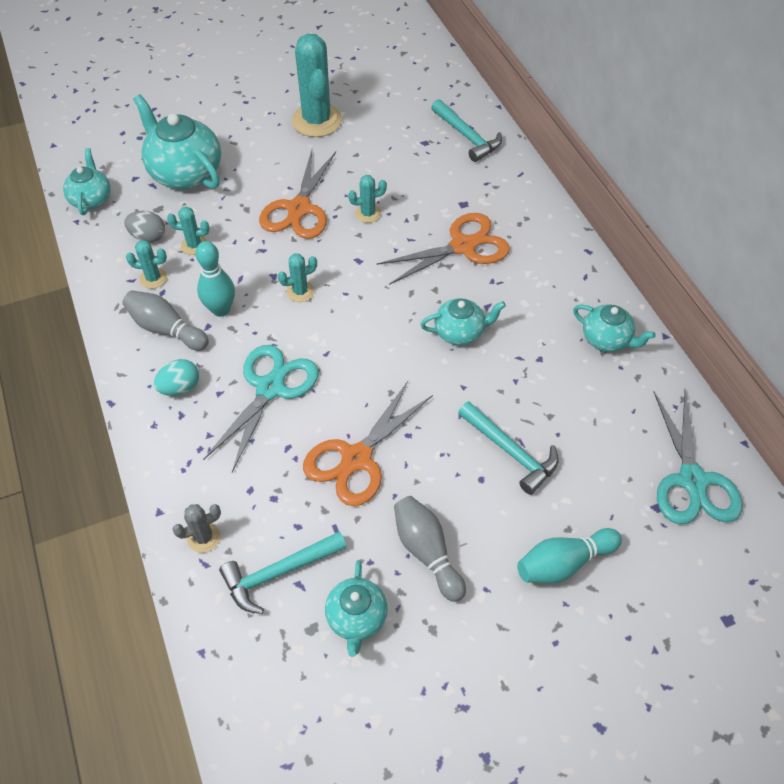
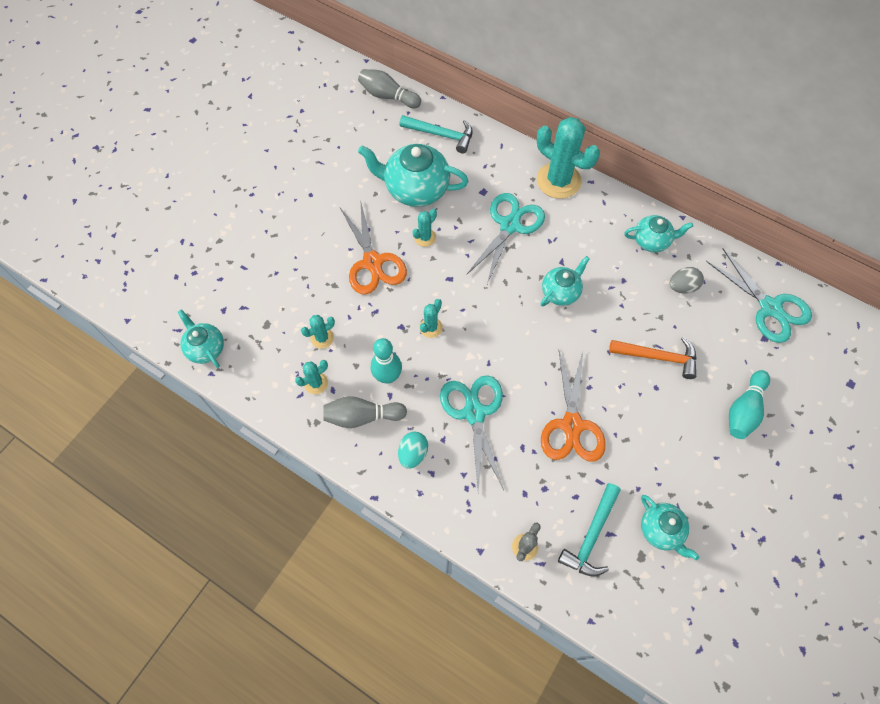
camera: 35 degrees left, 10 degrees up
(148, 237) = (281, 352): grey egg -> grey egg (682, 287)
(185, 173) = (260, 282): turquoise teapot -> turquoise teapot (415, 189)
(317, 121) = (321, 181): turquoise cactus -> turquoise cactus (558, 180)
(427, 552) = (665, 458): grey bowling pin -> grey bowling pin (388, 96)
(463, 246) = (510, 225): orange scissors -> turquoise scissors
(510, 452) = (658, 357): turquoise hammer -> orange hammer

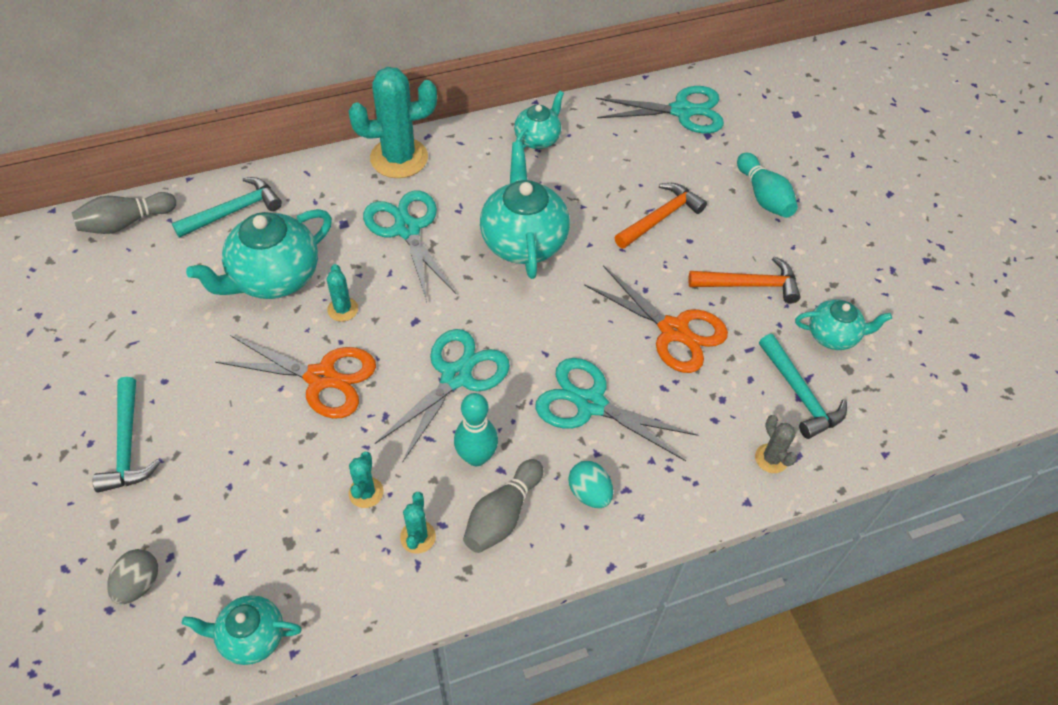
camera: 55 degrees left, 10 degrees down
(263, 210) = (127, 445): none -> turquoise hammer
(431, 327) = (456, 376): turquoise cactus -> turquoise scissors
(561, 292) = (523, 241): turquoise teapot -> turquoise teapot, size x1.74
(654, 449) = (749, 285): none -> orange hammer
(682, 287) = (606, 152): grey egg -> grey egg (139, 584)

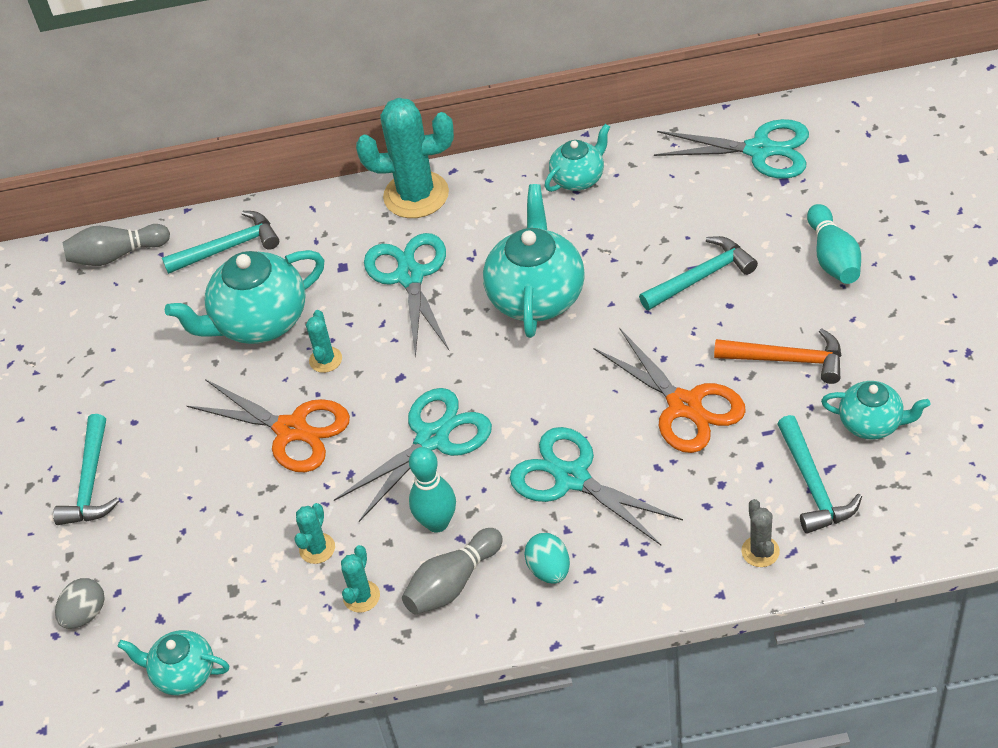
camera: 20 degrees right, 5 degrees down
(660, 218) = (701, 277): orange hammer -> turquoise hammer

